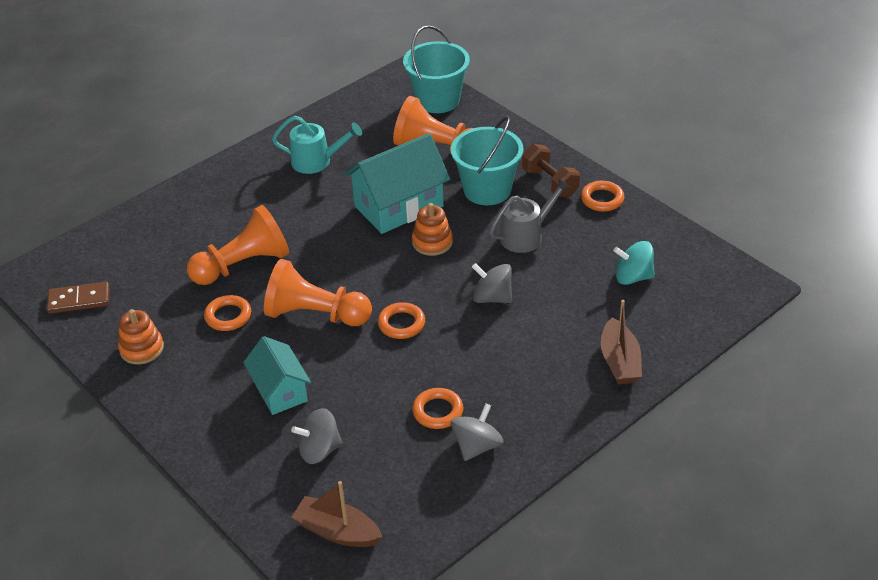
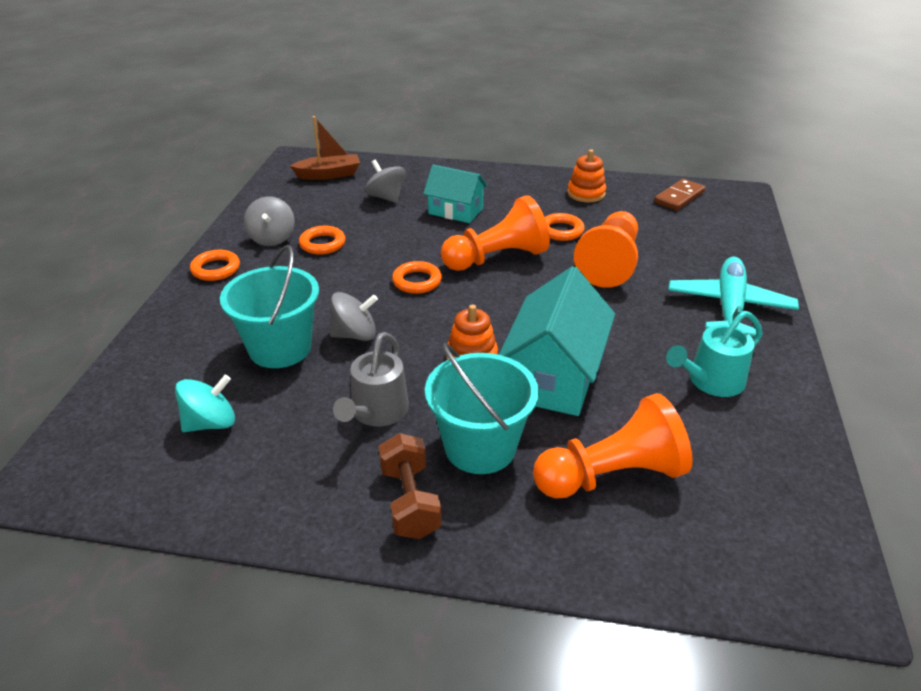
camera: 140 degrees right, 5 degrees down
(226, 194) = (729, 307): none -> turquoise plane
(319, 450) = (386, 197): grey spinning top -> grey spinning top turned 75 degrees counterclockwise
(437, 100) = (720, 564): turquoise bucket -> turquoise bucket (280, 348)
(550, 183) = (410, 501): brown dumbbell -> brown dumbbell turned 60 degrees clockwise
(602, 199) = (316, 513): orange ring -> orange ring (216, 269)
(619, 361) = (182, 336): brown boat -> none

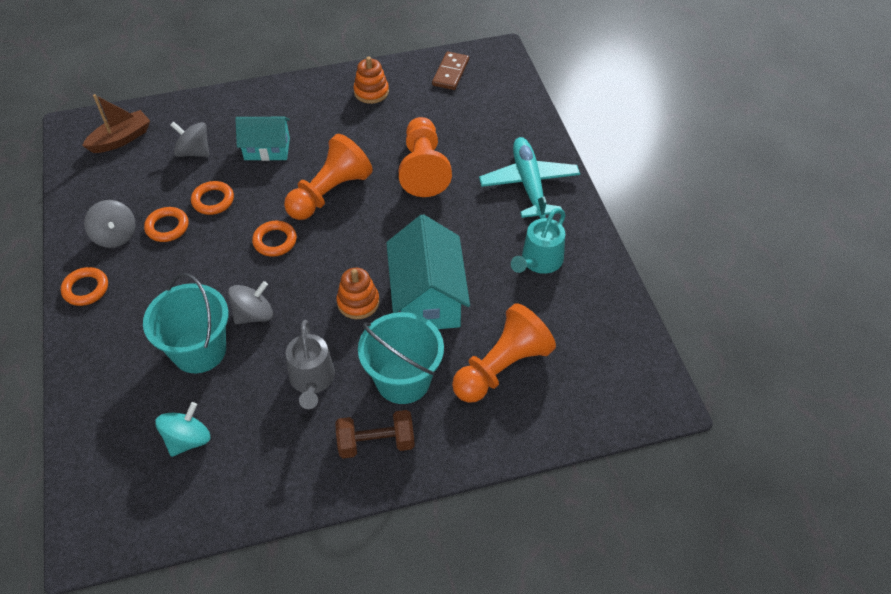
camera: 25 degrees left, 15 degrees up
(410, 501) = (376, 443): brown dumbbell -> brown dumbbell turned 60 degrees counterclockwise
(561, 231) = (369, 144): orange ring -> orange ring (213, 200)

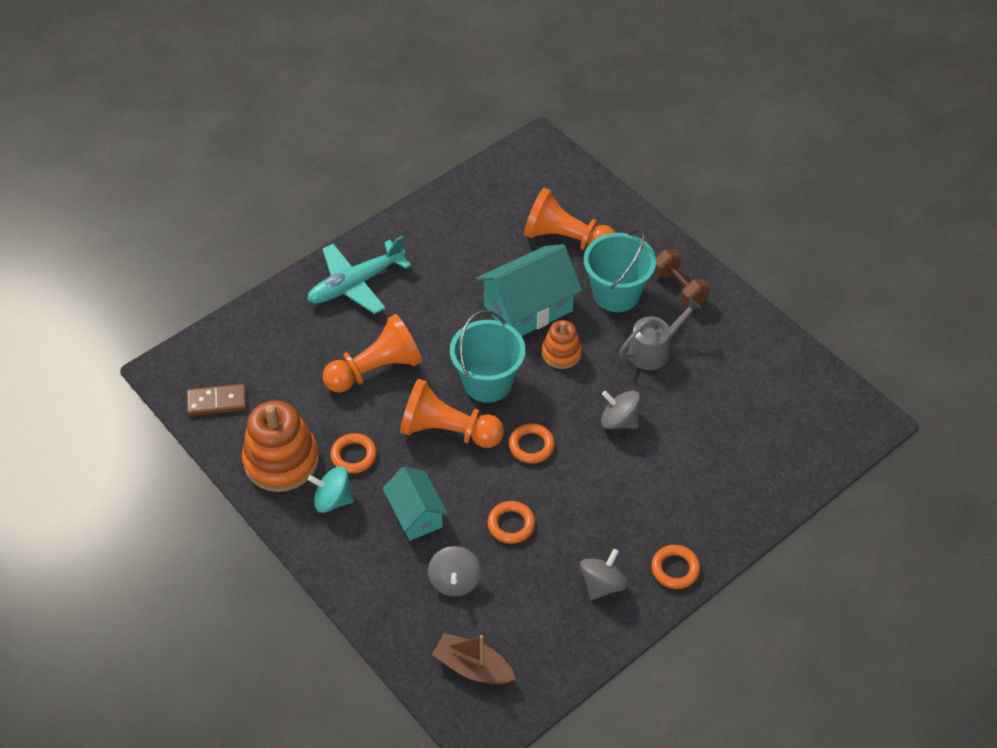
camera: 115 degrees left, 0 degrees up
(167, 227) = (566, 545): orange ring -> orange ring (353, 456)
(188, 439) = (756, 404): turquoise spinning top -> turquoise spinning top (333, 500)
(199, 350) = (678, 441): turquoise bucket -> turquoise bucket (487, 382)
(371, 92) = (281, 460): orange stacking toy -> orange stacking toy, size x1.78
(539, 261) = (445, 249): turquoise watering can -> none

